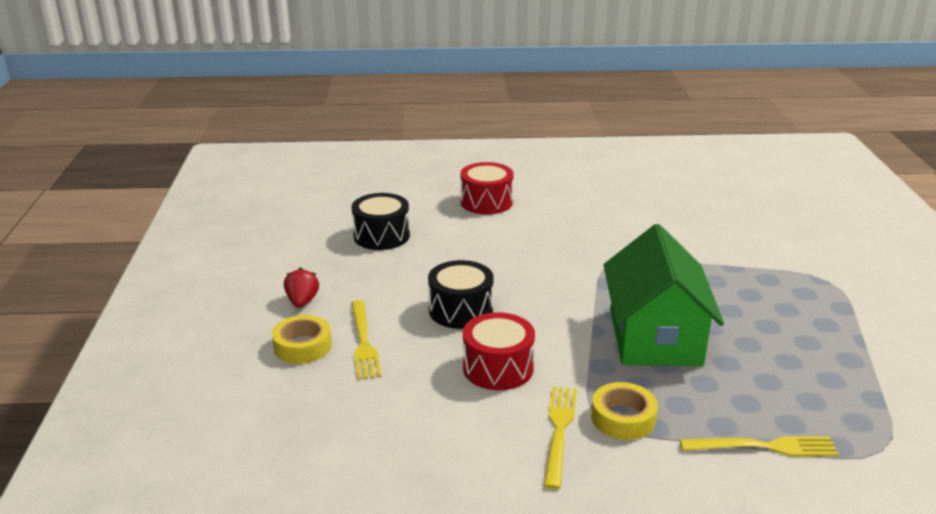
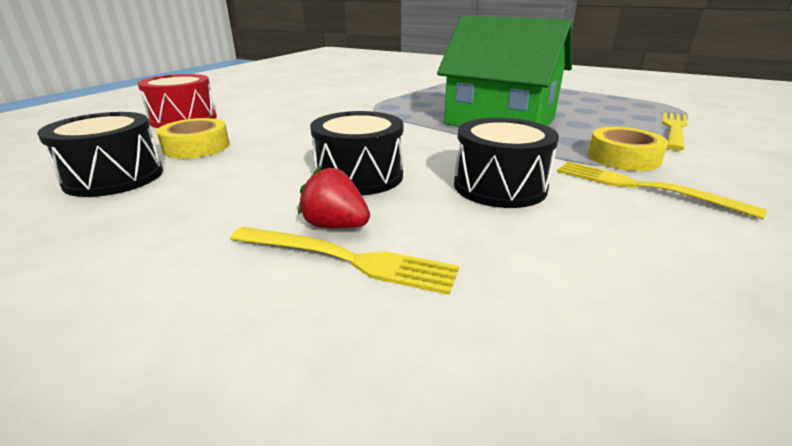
camera: 60 degrees left, 0 degrees up
(302, 302) = (136, 289): red strawberry -> red strawberry (335, 225)
(302, 346) = (279, 333): yellow tape -> yellow tape (196, 147)
(498, 368) = (499, 186): red drum -> black drum

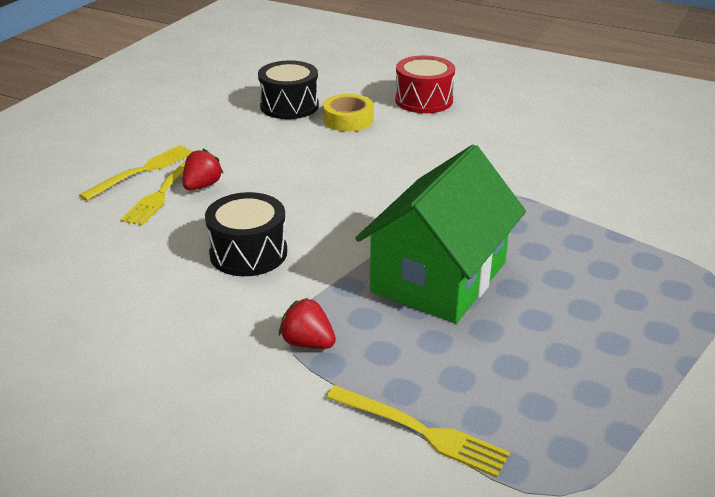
camera: 90 degrees right, 5 degrees up
(359, 176) = (279, 191): black drum -> none
(623, 158) = (308, 343): yellow tape -> red strawberry
(641, 187) = (232, 330): yellow fork -> yellow fork (142, 171)

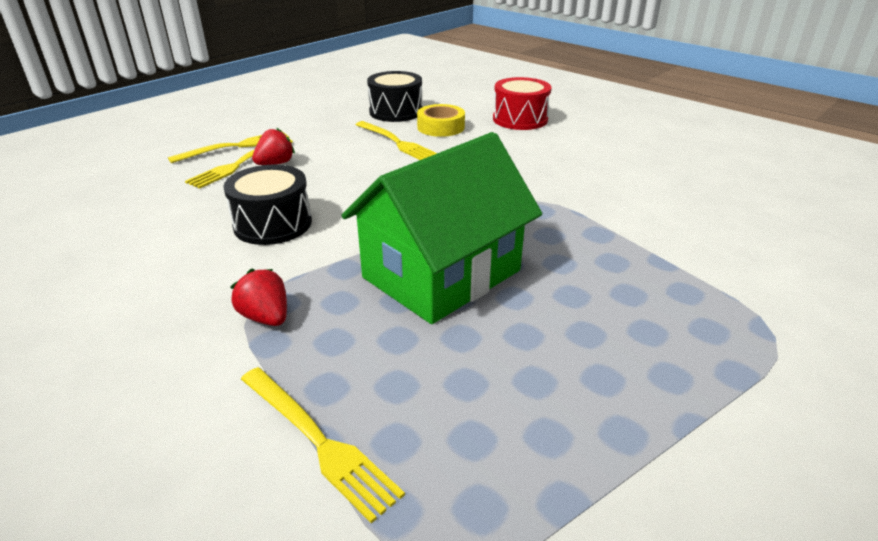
camera: 15 degrees right, 0 degrees up
(313, 144) = (397, 142): none -> yellow fork

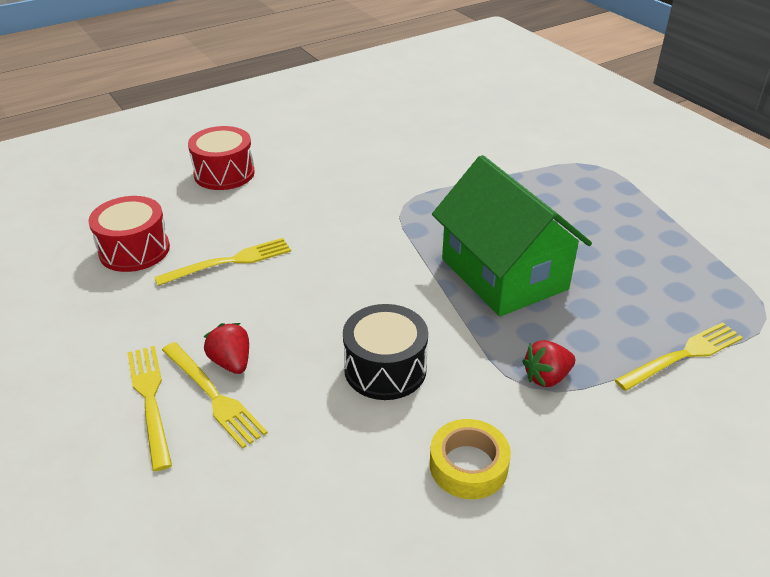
camera: 75 degrees left, 5 degrees up
(396, 112) = (134, 250): black drum -> red drum
(440, 127) = (208, 225): yellow tape -> yellow tape (468, 466)

